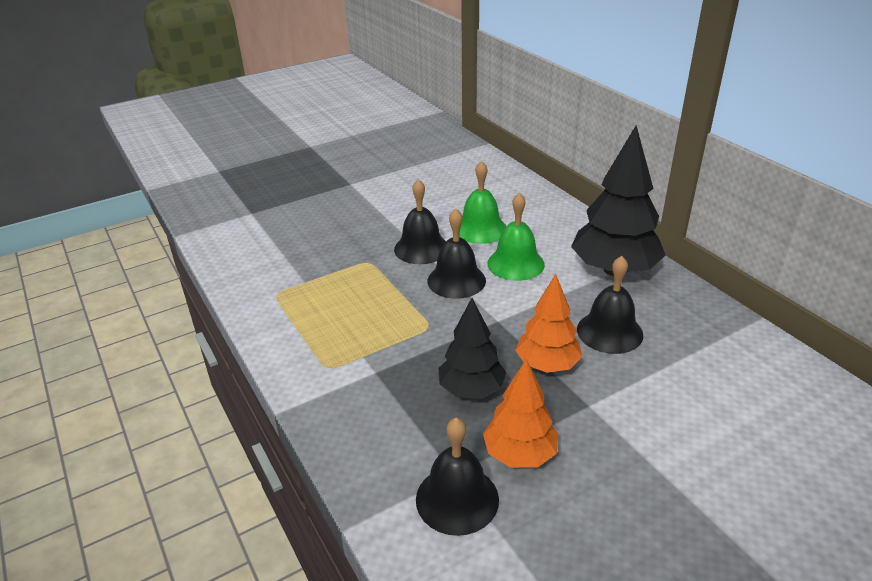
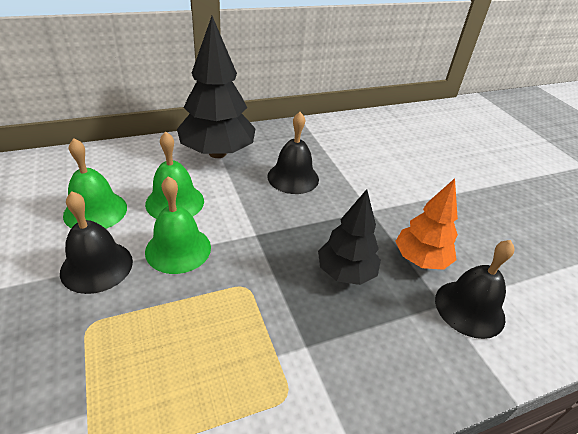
camera: 85 degrees left, 5 degrees up
(456, 280) = (178, 249): black bell -> green bell
(547, 365) = (323, 219): orange tree -> none

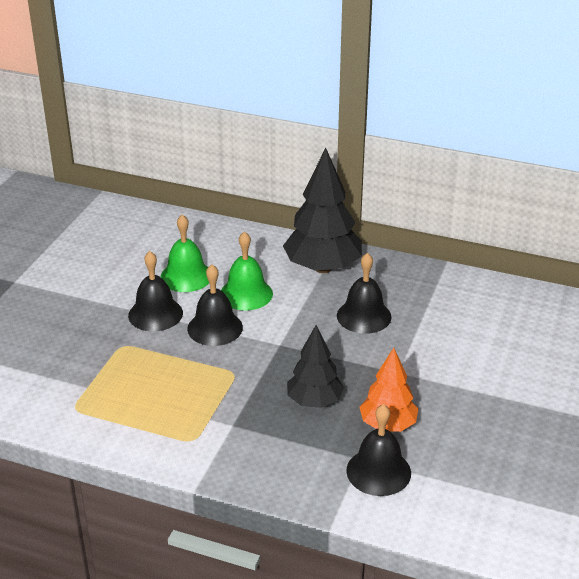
camera: 45 degrees right, 5 degrees down
(178, 249) = (215, 328): green bell -> black bell

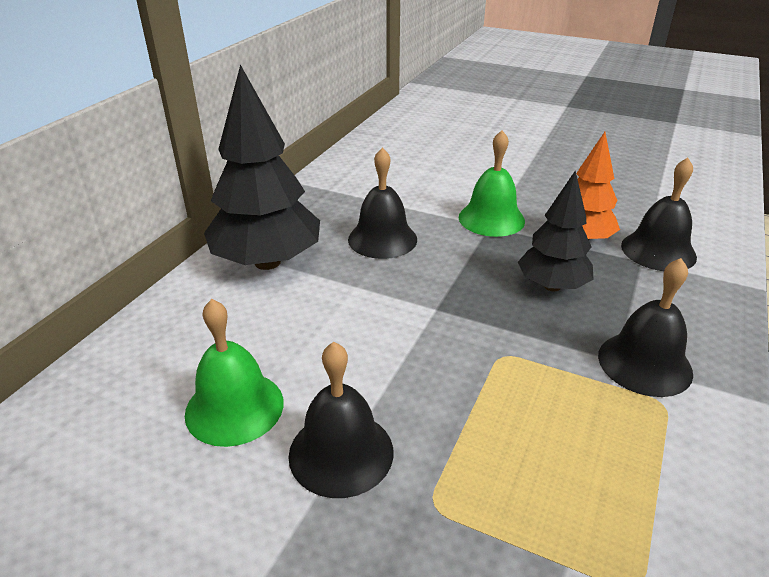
camera: 85 degrees left, 0 degrees up
(215, 328) = (392, 373): black bell -> black bell (644, 363)
(246, 294) = (309, 336): green bell -> green bell (491, 219)

